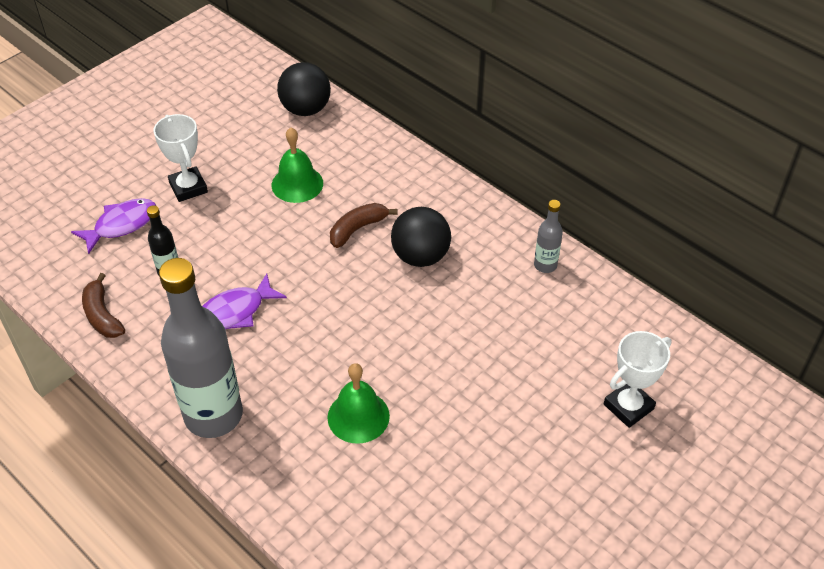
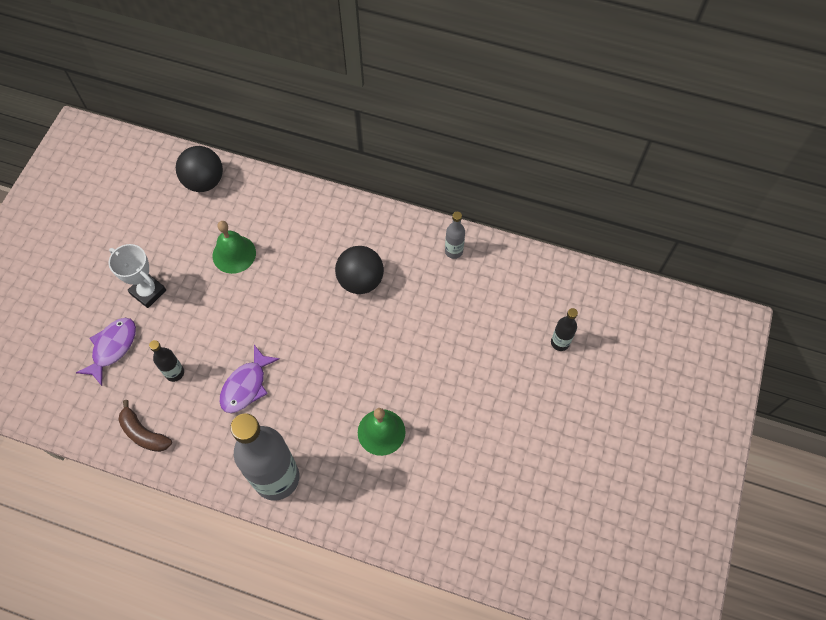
camera: 25 degrees left, 15 degrees up
(357, 229) = (302, 276): brown banana -> none
(628, 406) = (560, 342): white trophy -> black bottle

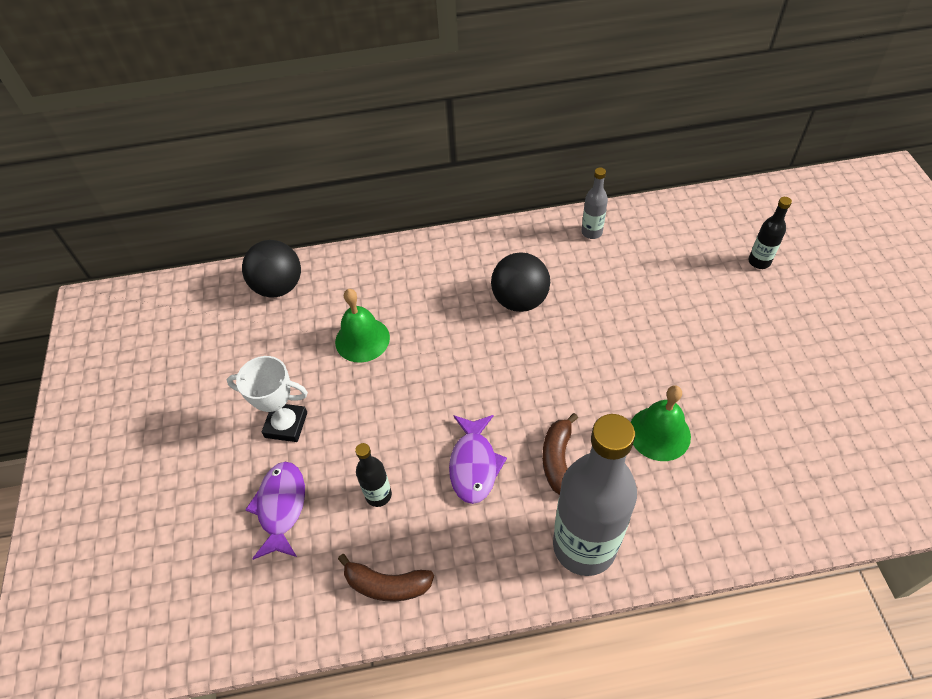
camera: 25 degrees left, 10 degrees down
(301, 412) = (558, 460): none -> brown banana

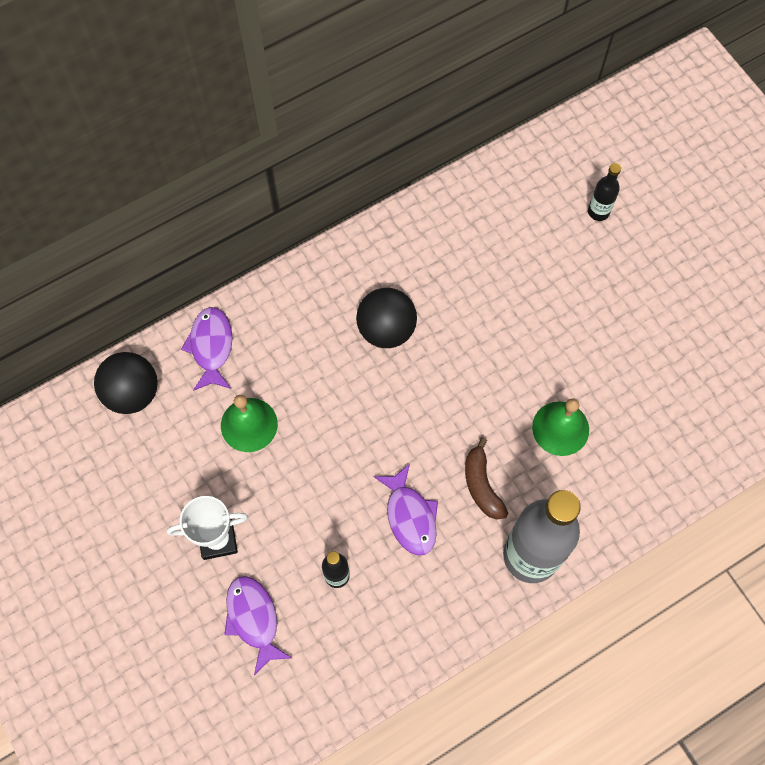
camera: 25 degrees left, 15 degrees up
(361, 272) = (211, 347): none -> purple fish
(387, 585) = (379, 651): brown banana -> none
(591, 232) = (428, 225): grey bottle -> none

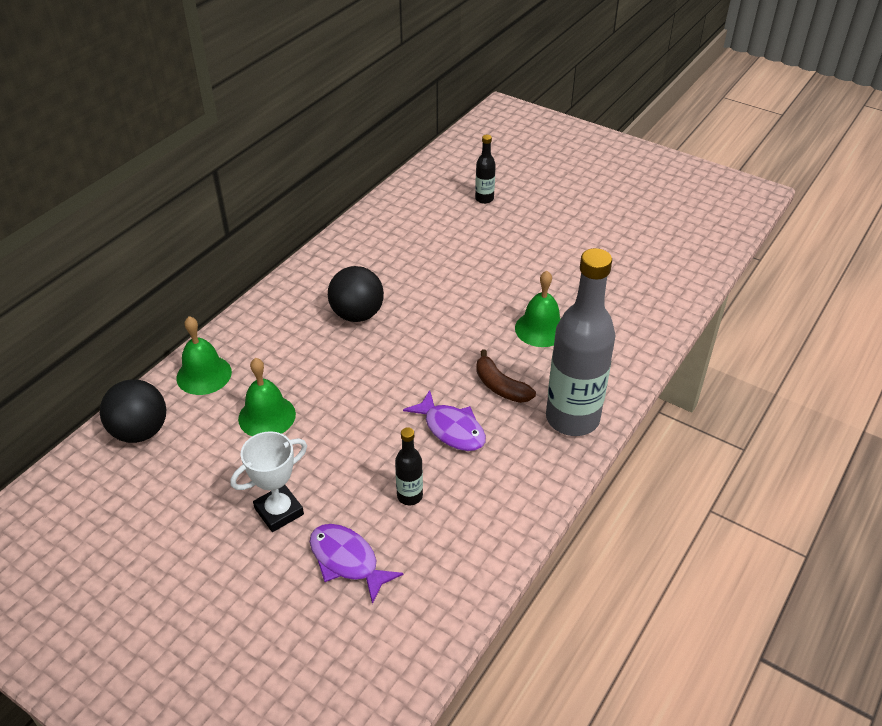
camera: 25 degrees left, 25 degrees down
(211, 347) = (204, 375): purple fish -> green bell

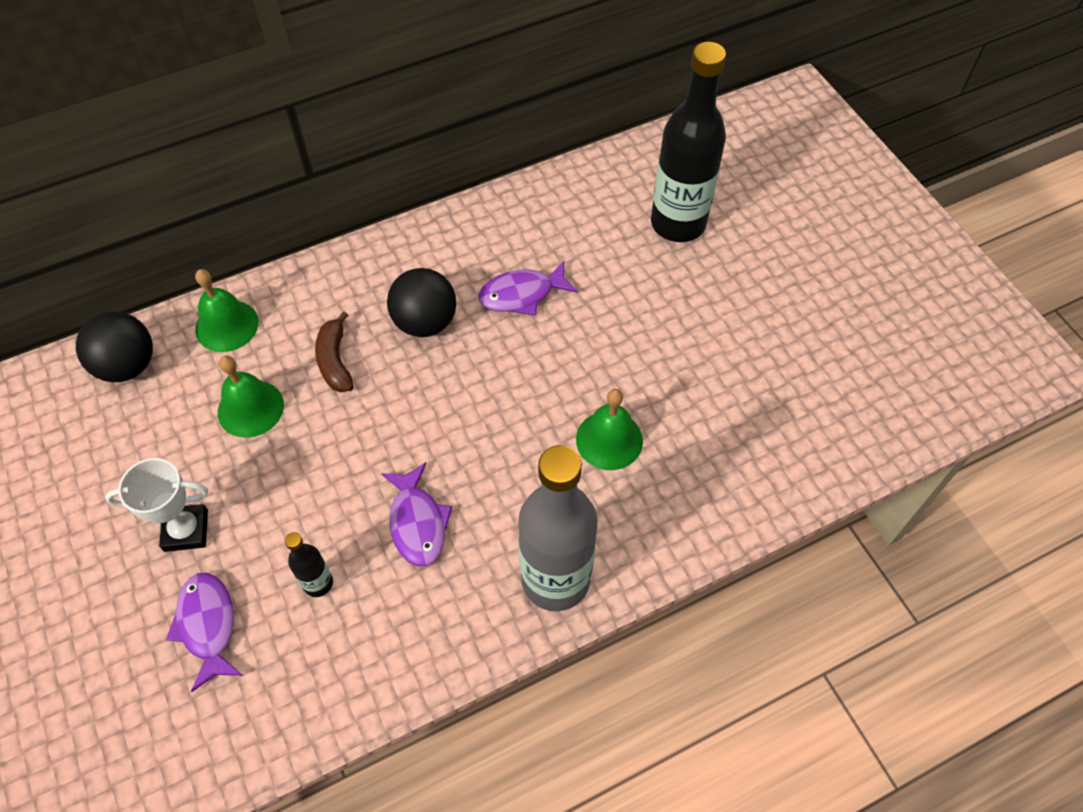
camera: 30 degrees right, 15 degrees up
(413, 273) = (522, 294): none -> purple fish
(484, 199) = (678, 223): black bottle -> black bottle, size x2.26
(500, 386) = (508, 495): brown banana -> brown banana (335, 361)

